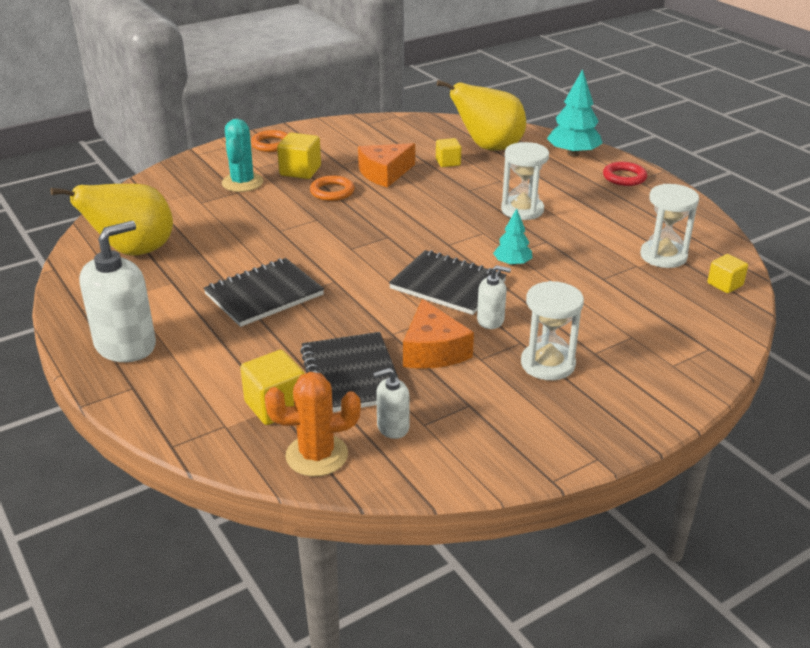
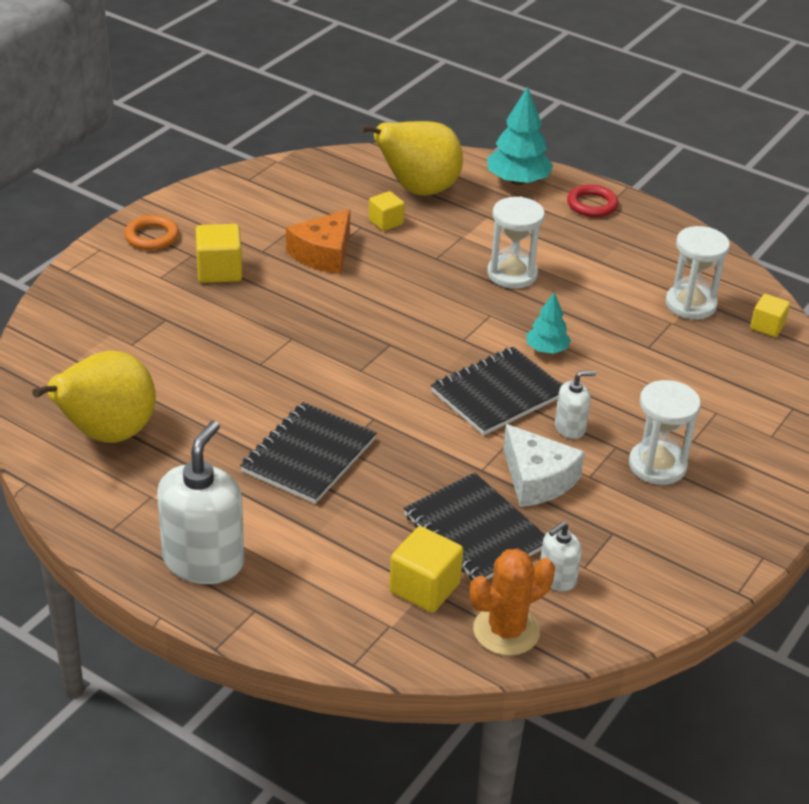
camera: 25 degrees left, 5 degrees up
(242, 183) = (161, 304): turquoise cactus -> none
(332, 192) = (281, 294): orange ring -> none
(433, 350) = (537, 479): orange cheese -> white cheese
(448, 285) = (498, 393): black notebook -> black notebook turned 45 degrees counterclockwise

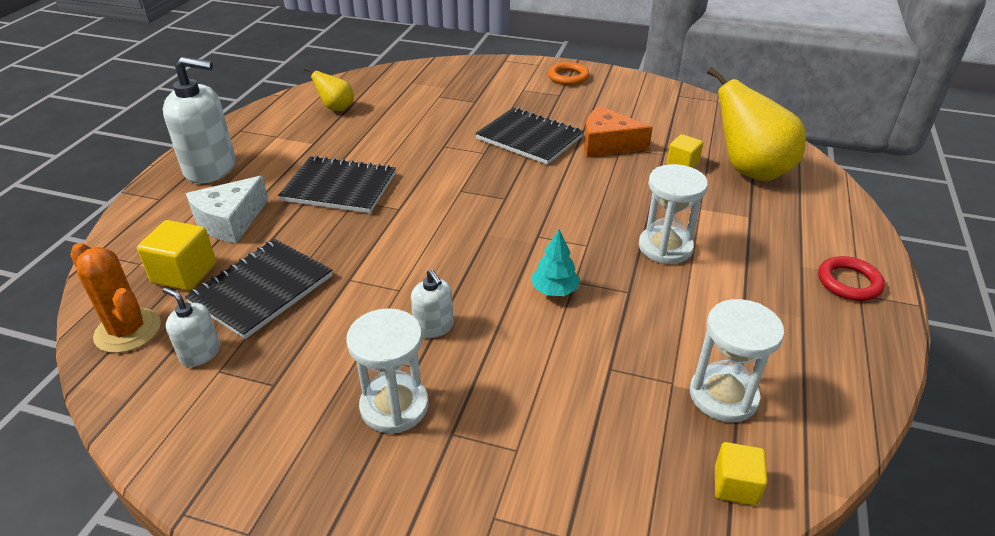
camera: 75 degrees right, 0 degrees up
(107, 434) = (336, 108): yellow pear -> yellow pear, size x0.50
(219, 271) = (547, 108): yellow cube -> none
(498, 393) = (465, 270): black notebook -> black notebook (529, 138)
(517, 181) = (834, 224): turquoise tree -> none
(537, 479) = (344, 316): white cheese -> white cheese (230, 221)

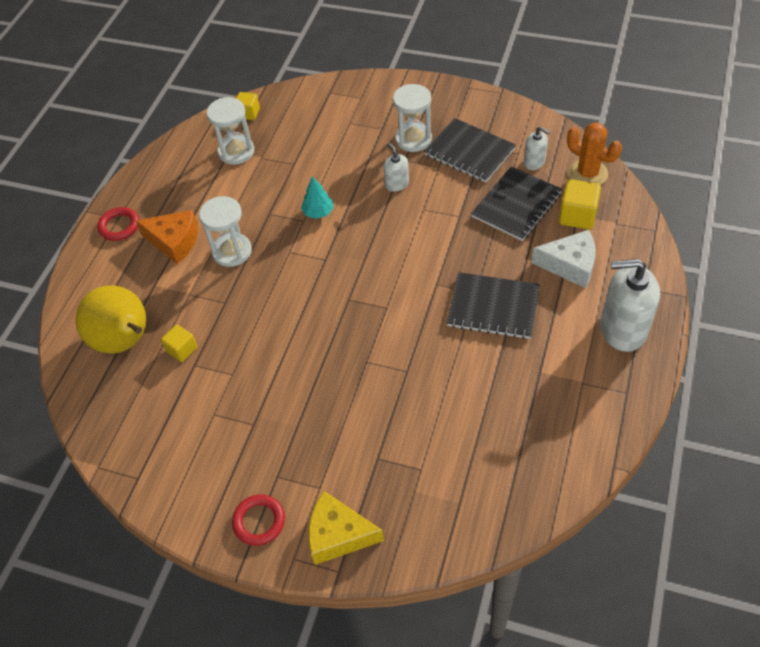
camera: 175 degrees left, 15 degrees up
(230, 221) = (570, 265): white cheese -> white cheese turned 60 degrees clockwise
(336, 108) = (536, 438): yellow pear -> none
(506, 72) = (338, 535): none -> yellow cheese
(529, 138) = (320, 386): black notebook -> black notebook (469, 152)
(568, 77) = (259, 521): orange ring -> red ring
(607, 144) = (244, 378): orange cheese -> orange cheese (174, 241)

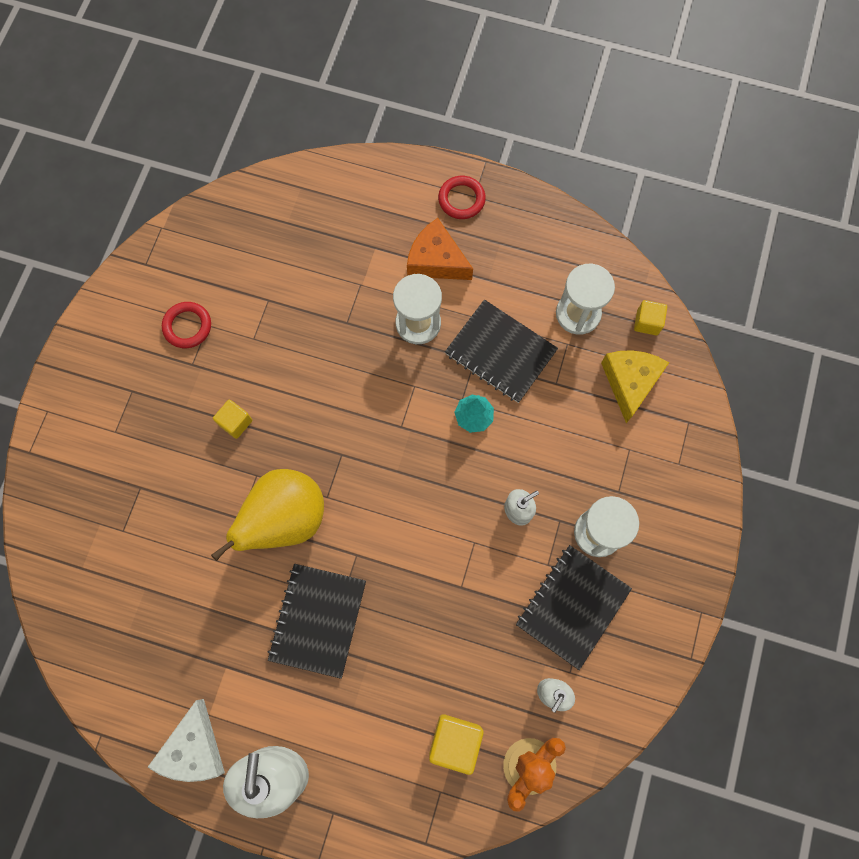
camera: 85 degrees right, 20 degrees up
(125, 341) = (303, 230): yellow pear -> yellow pear (285, 519)
(174, 241) = (436, 260): orange cheese -> orange cheese turned 105 degrees clockwise
(182, 349) = (288, 286): yellow cube -> yellow cube (235, 422)
(259, 521) = (87, 378): red ring -> red ring (187, 326)
(338, 535) = (64, 451): yellow cheese -> yellow cheese (630, 382)
(516, 205) = (476, 662): black notebook -> black notebook (500, 352)
(570, 265) = (375, 721): white cheese -> white cheese (194, 748)

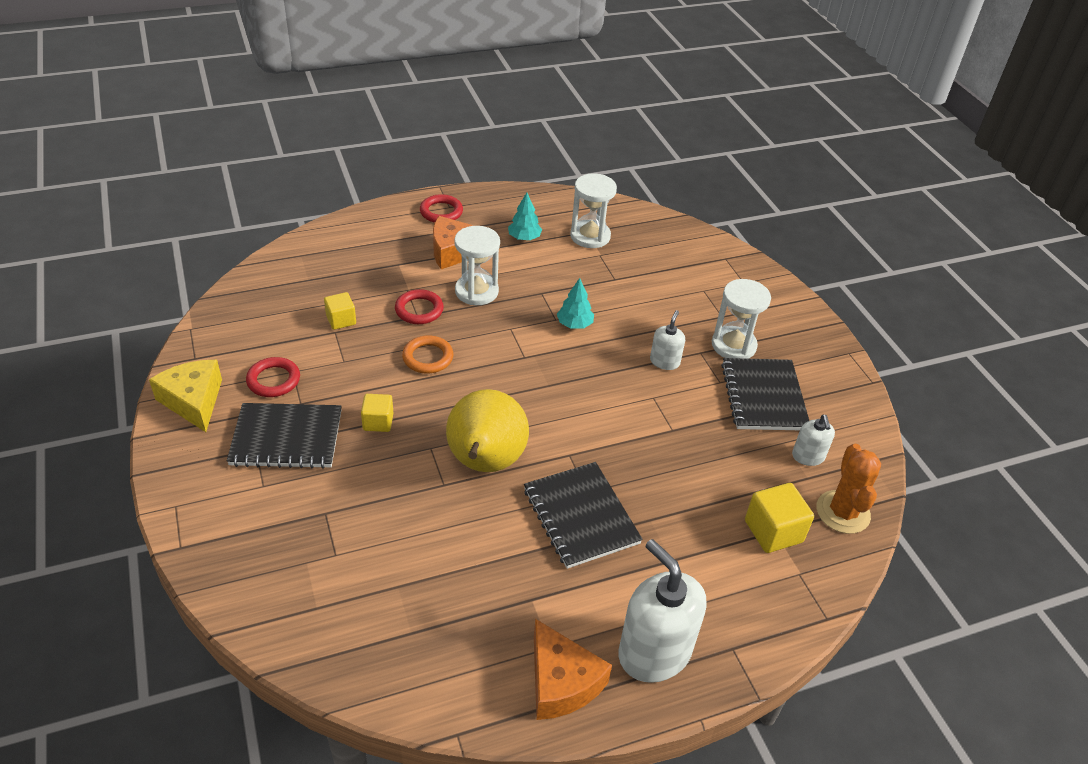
camera: 40 degrees left, 30 degrees down
(194, 748) = (561, 682): white cheese -> orange cheese
(321, 377) = (428, 357): none -> orange ring
(353, 316) = (419, 310): none -> red ring
(500, 352) = (556, 280): black notebook -> black notebook (286, 438)
(513, 279) = (524, 238): none -> turquoise tree
(630, 382) = (664, 255): yellow cheese -> yellow cheese (193, 401)
(647, 322) = (641, 221): yellow cube -> yellow cube (341, 320)

